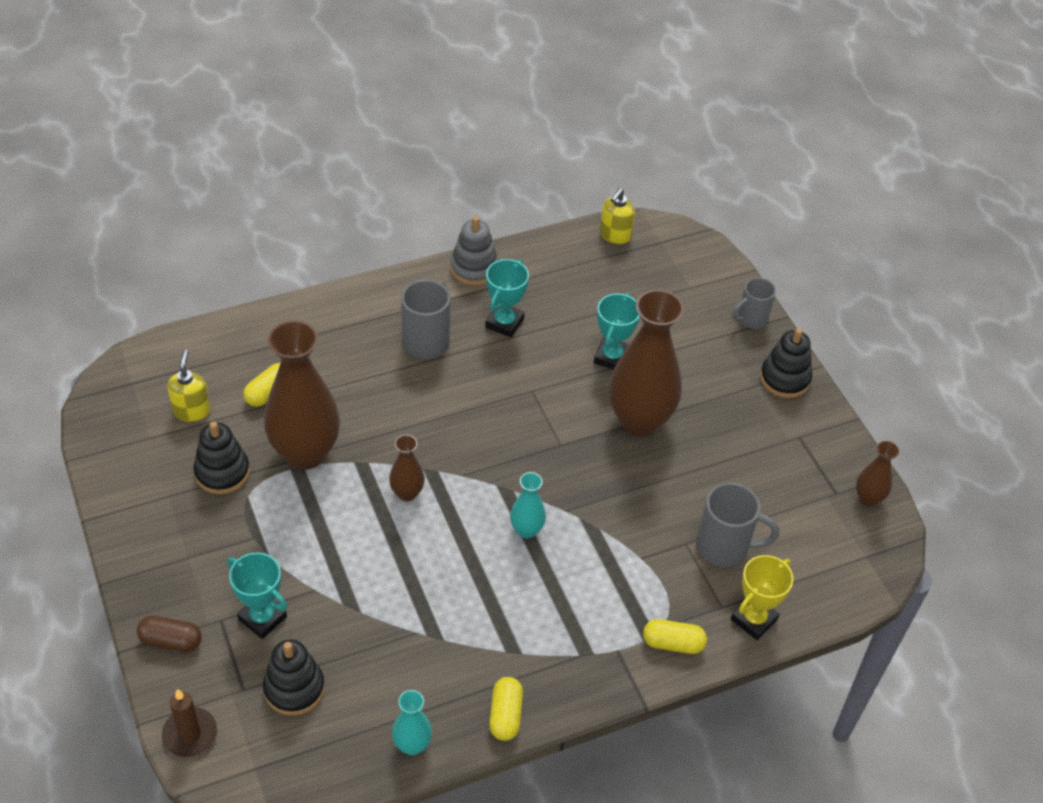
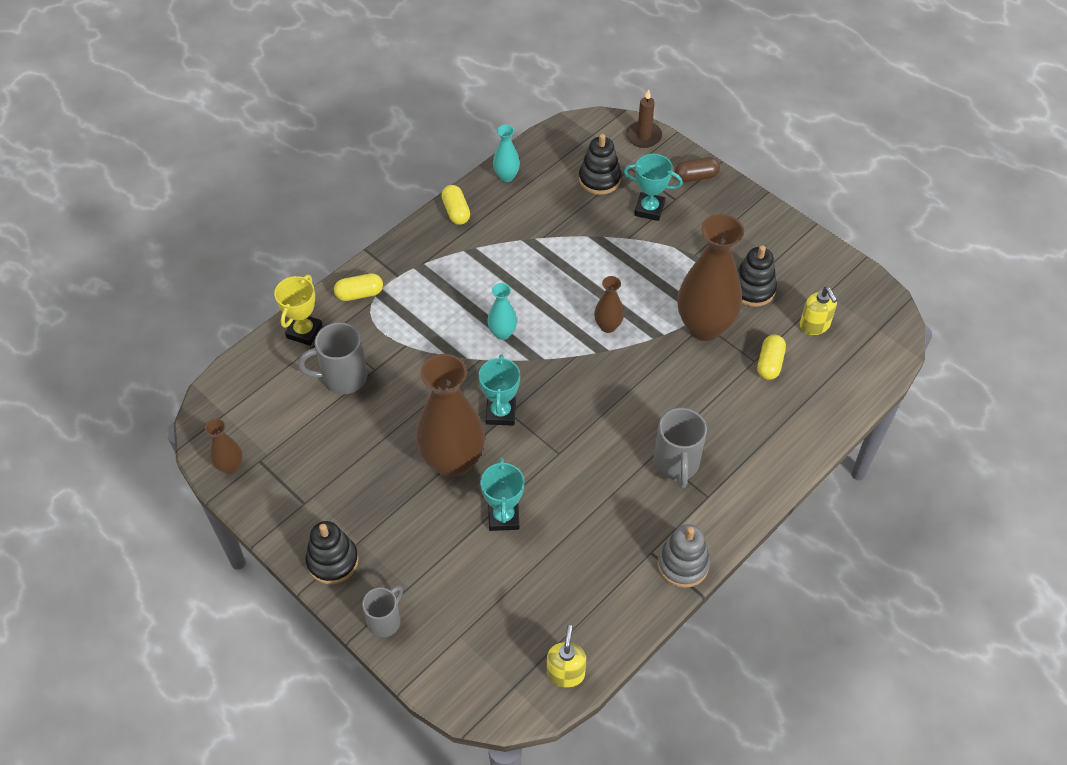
camera: 160 degrees right, 5 degrees up
(504, 323) = (619, 513): turquoise trophy -> turquoise trophy (500, 413)

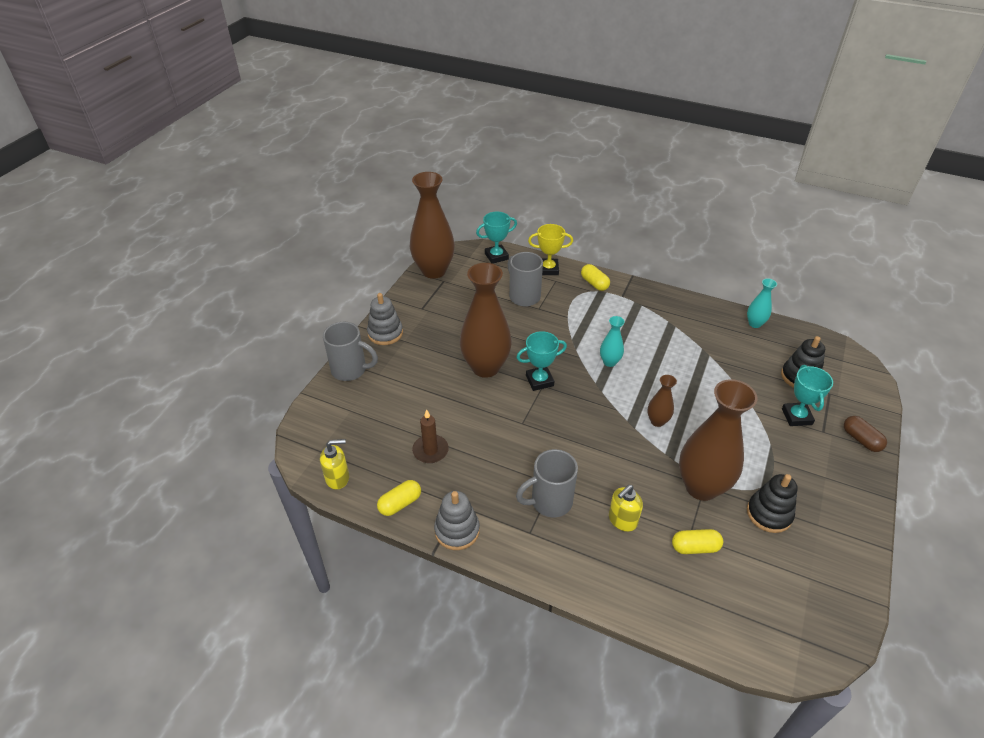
camera: 70 degrees right, 10 degrees down
(230, 466) = (434, 270): brown vase -> brown vase, size x2.13
(332, 561) = (385, 333): black stacking toy -> grey stacking toy
(385, 621) = (350, 370): grey mug -> grey mug, size x1.50
(456, 211) = (699, 307): yellow capsule -> yellow capsule (400, 503)
(503, 517) = (453, 407): turquoise trophy -> turquoise trophy (496, 256)
(643, 136) = (872, 392): brown candle -> brown candle (430, 450)
(814, 325) = (764, 576): yellow soap dispenser -> yellow soap dispenser (622, 520)

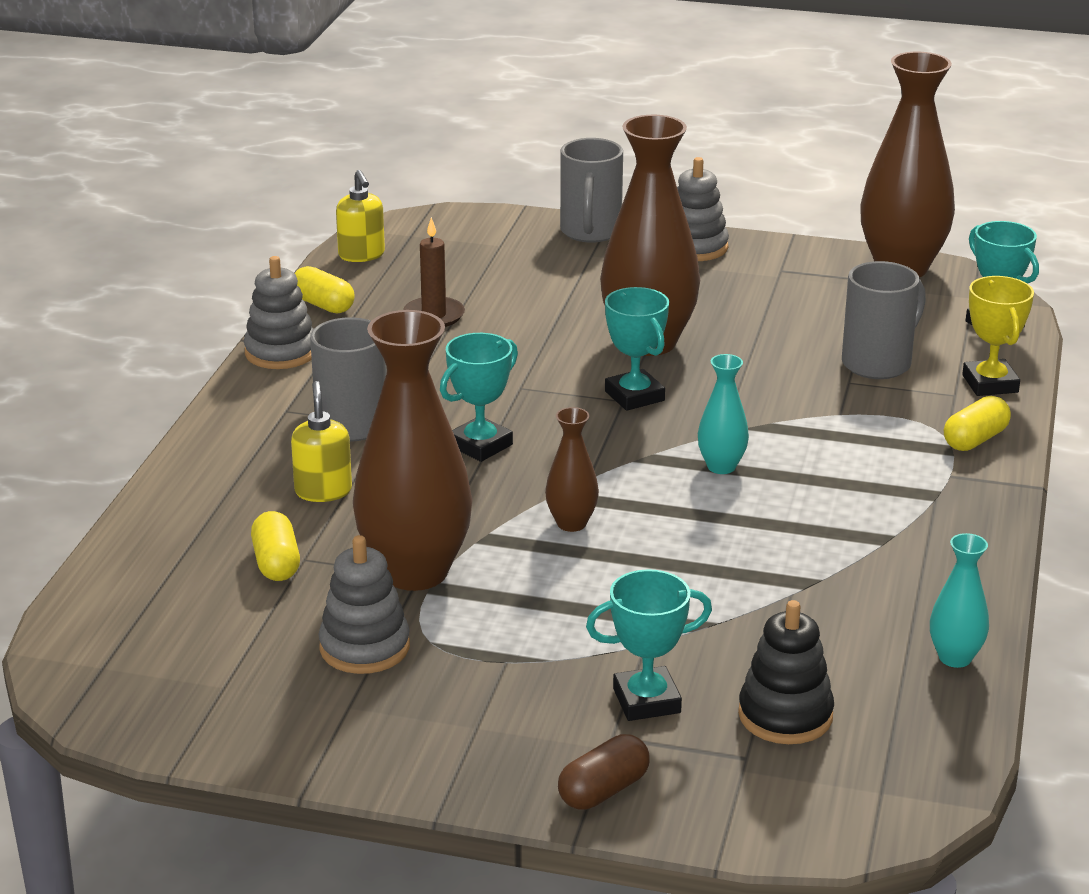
camera: 80 degrees right, 15 degrees down
(580, 447) = (480, 445): none -> turquoise trophy
(622, 520) = (323, 491): yellow soap dispenser -> yellow soap dispenser turned 45 degrees clockwise
(769, 514) = (364, 647): black stacking toy -> grey stacking toy

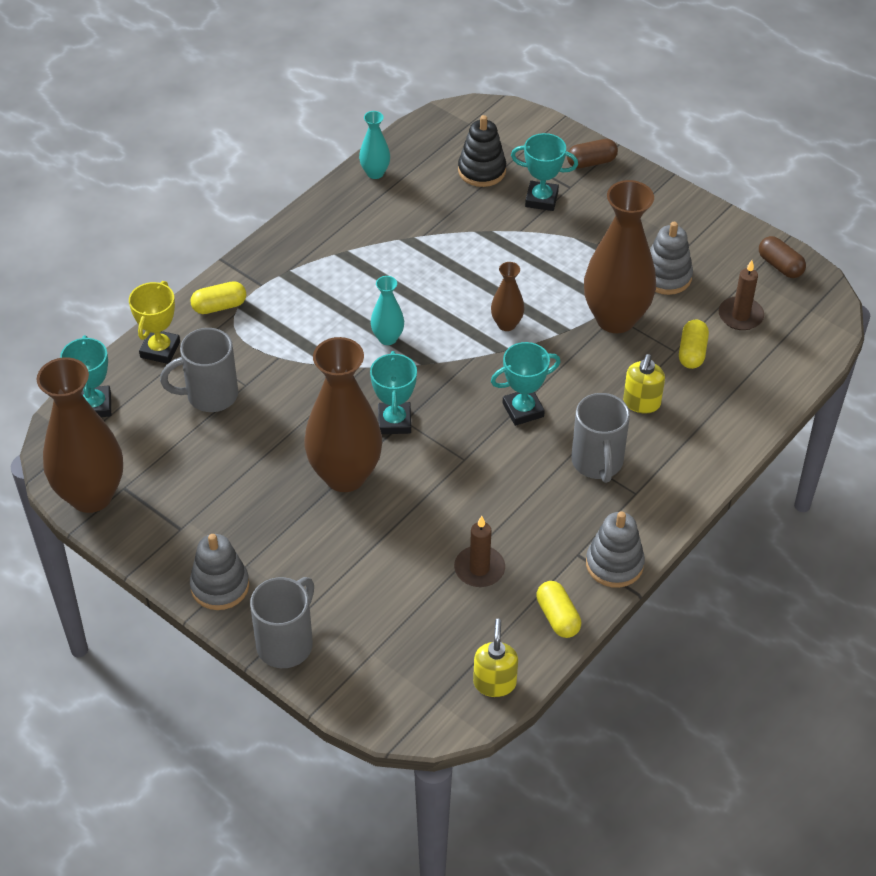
camera: 155 degrees left, 20 degrees up
(174, 718) = (780, 266): none -> brown capsule
(218, 628) = (740, 316): none -> brown candle

